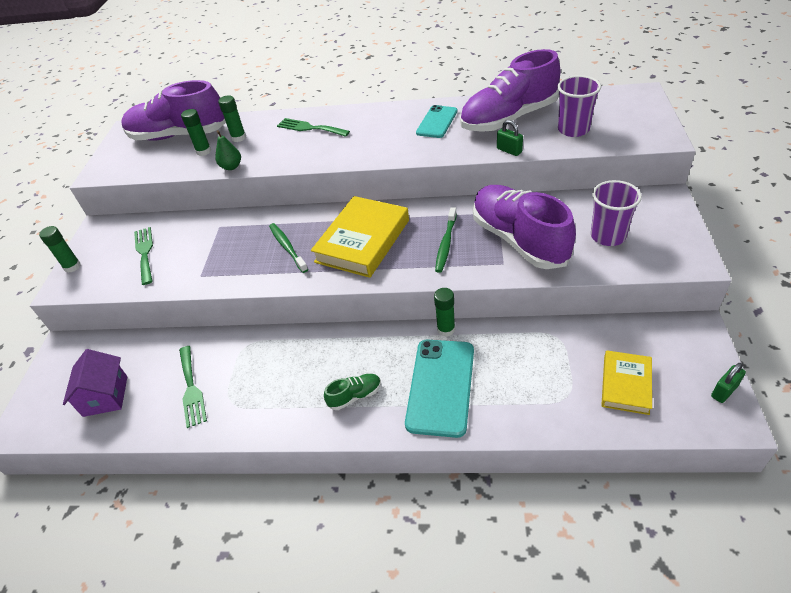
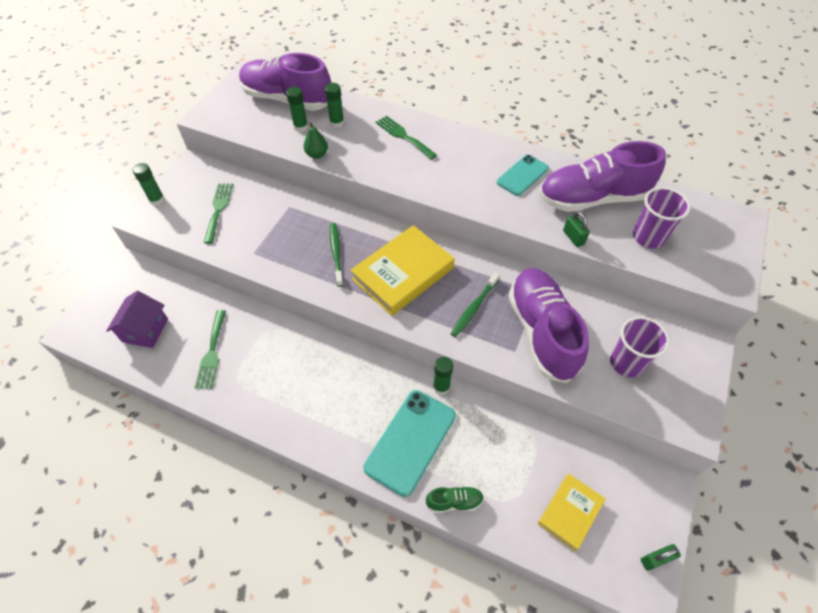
camera: 15 degrees right, 10 degrees up
(355, 396) = (336, 418): green shoe -> green shoe (454, 501)

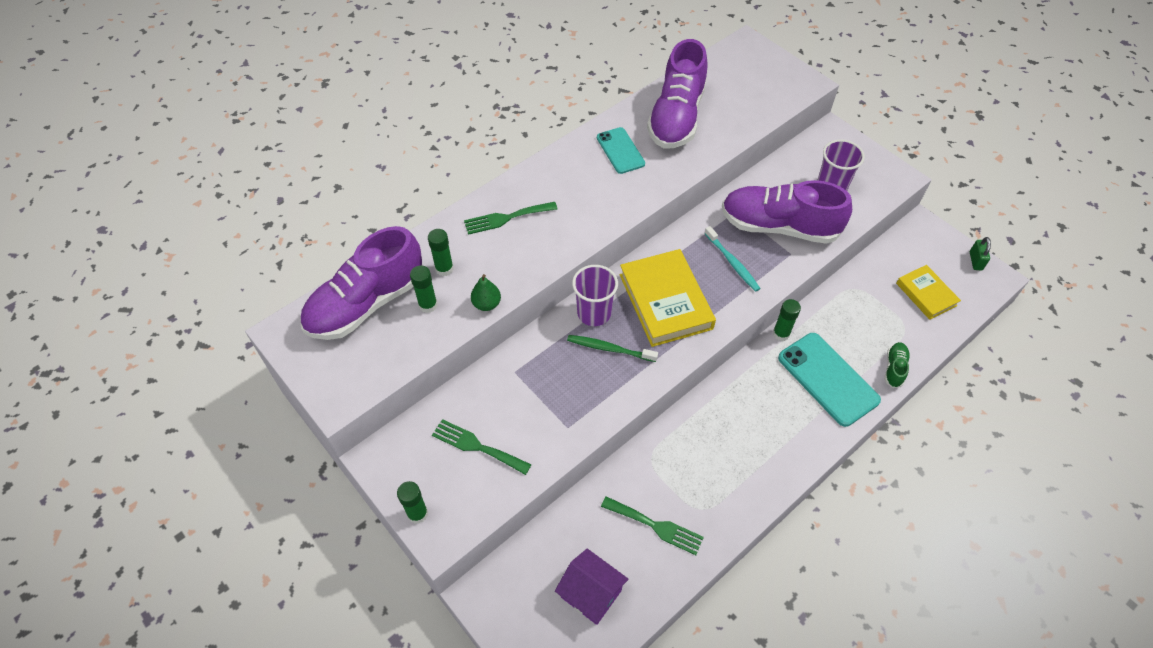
camera: 65 degrees left, 0 degrees up
(474, 308) = (732, 263): green toothbrush -> turquoise toothbrush
(573, 237) = (715, 151): green padlock -> none
(648, 237) = (738, 105): purple cup -> purple cup (594, 313)

